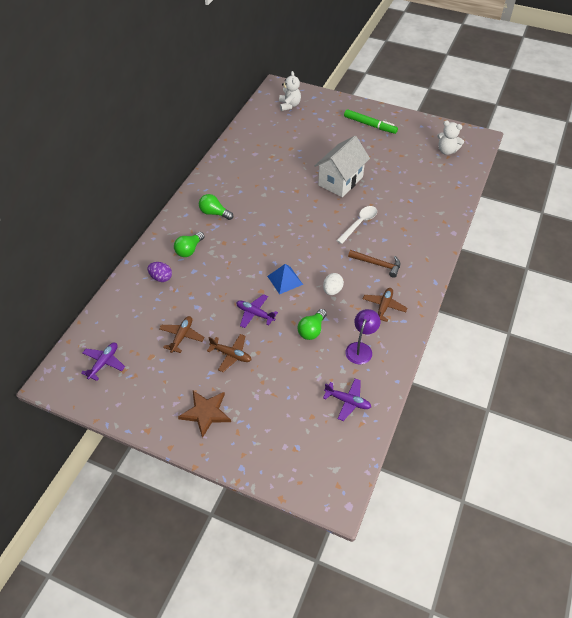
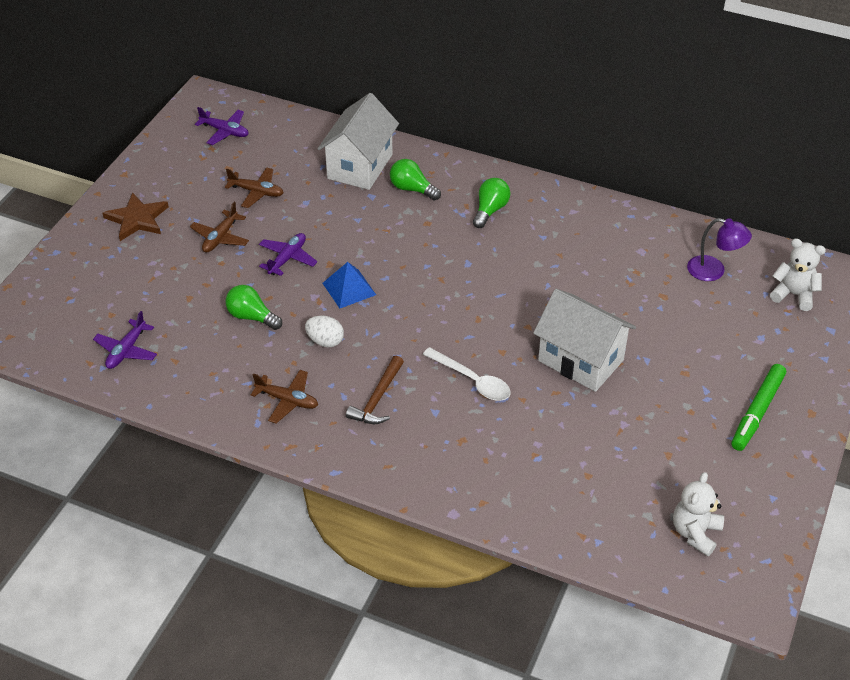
camera: 90 degrees right, 5 degrees down
(161, 278) = (360, 166): purple egg -> white house
(289, 105) = (793, 295): white teddy bear -> white teddy bear turned 150 degrees counterclockwise
(361, 348) = (212, 369): purple lamp -> purple lamp (714, 271)

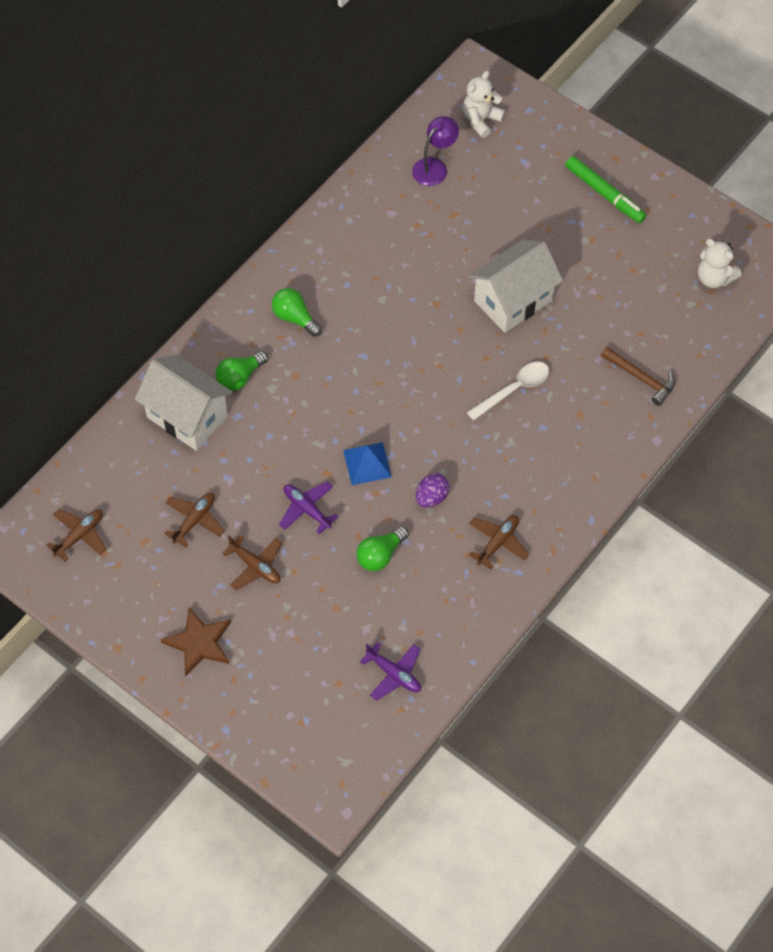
camera: 75 degrees left, 15 degrees up
(225, 131) = (79, 536): purple plane -> brown plane
(325, 341) = (431, 497): white egg -> purple egg
(377, 398) = (515, 469): brown hammer -> brown hammer (641, 378)

